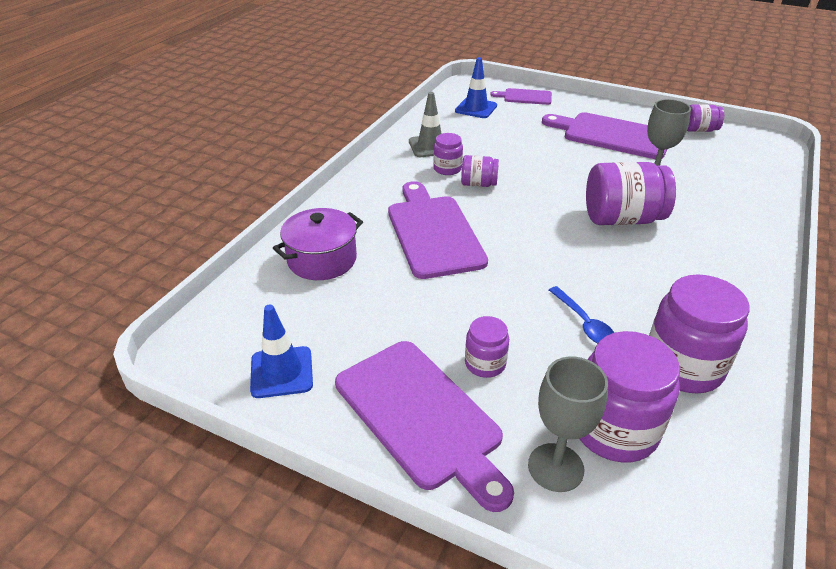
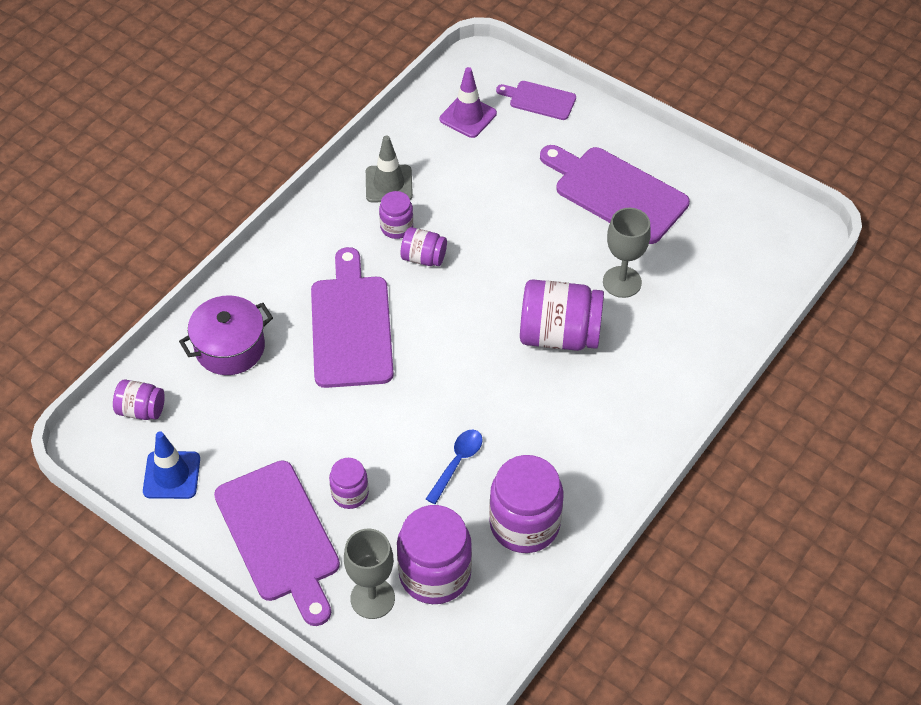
camera: 10 degrees right, 15 degrees up
(476, 108) = (468, 116): blue traffic cone -> purple traffic cone
(583, 322) = (457, 463): blue spoon -> blue spoon turned 135 degrees counterclockwise
(699, 130) = (730, 197): purple jar -> purple jar (141, 410)

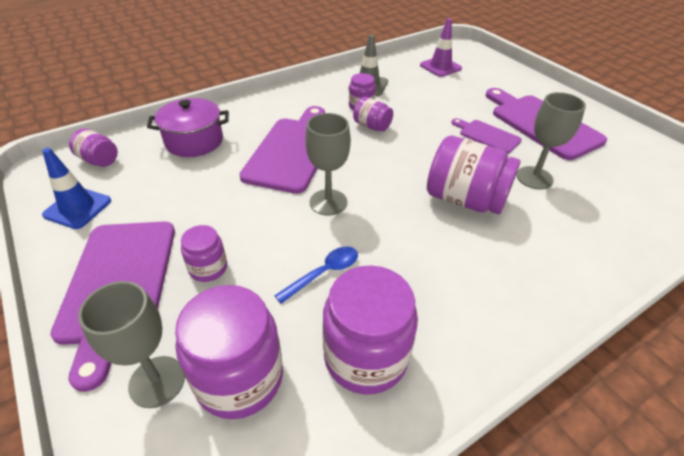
camera: 20 degrees right, 10 degrees down
(424, 383) = (328, 202): none -> grey goblet
(539, 100) = (495, 69): purple cutting board -> purple cutting board (487, 136)

